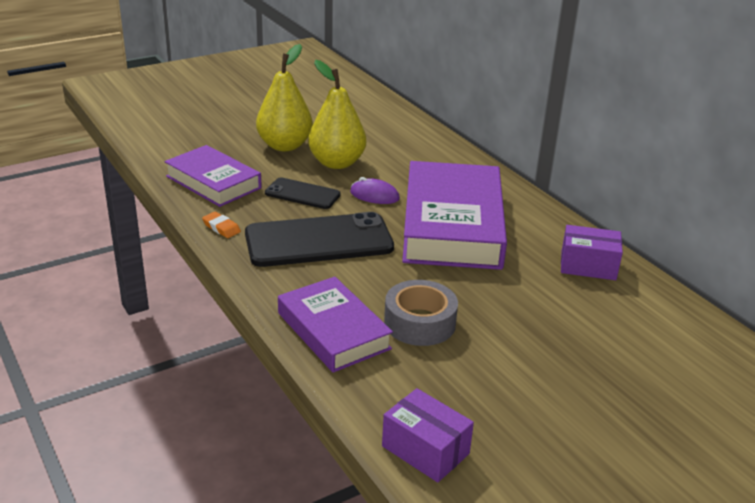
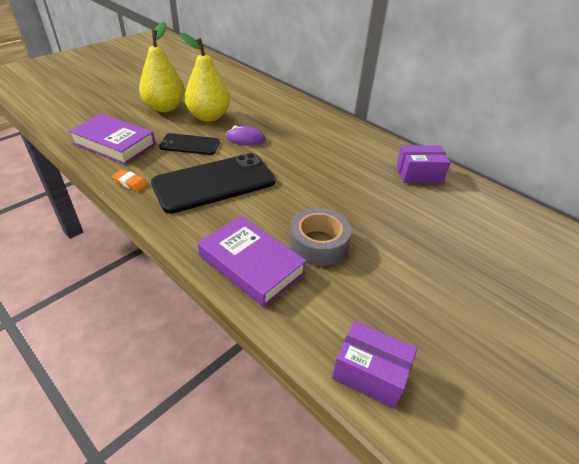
camera: 15 degrees left, 10 degrees up
(452, 225) = (311, 155): purple book -> none

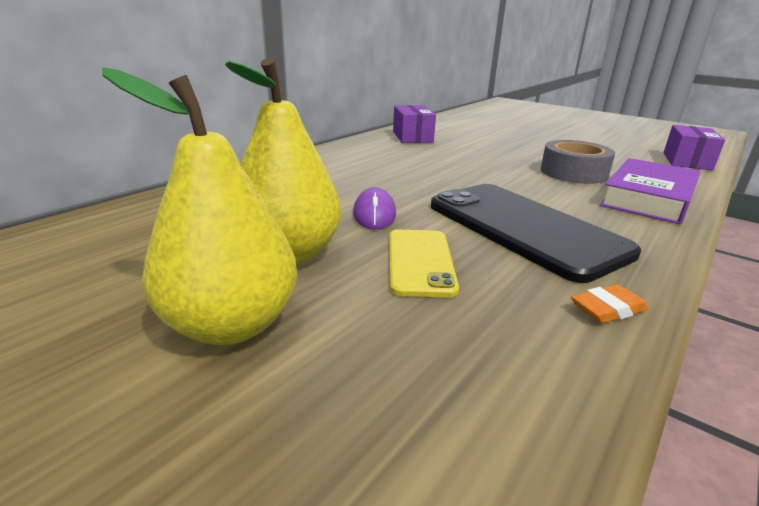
camera: 95 degrees left, 15 degrees down
(114, 143) = (475, 378): purple book -> none
(130, 182) = (607, 309): orange eraser -> orange eraser turned 45 degrees clockwise
(190, 145) = (420, 262): black phone -> yellow phone

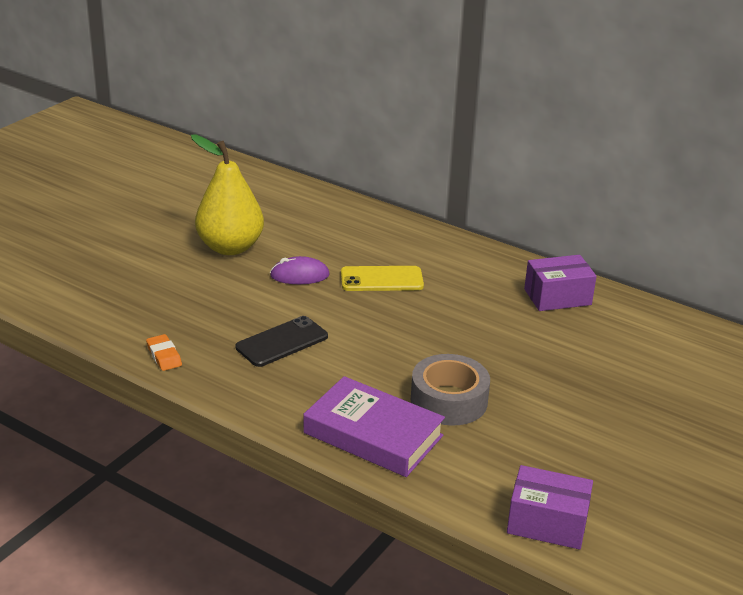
camera: 85 degrees right, 5 degrees up
(230, 325) = (155, 240): yellow pear -> none
(420, 262) = (222, 293): yellow phone -> yellow phone (381, 279)
(524, 228) = (282, 342): black phone -> black phone, size x0.54

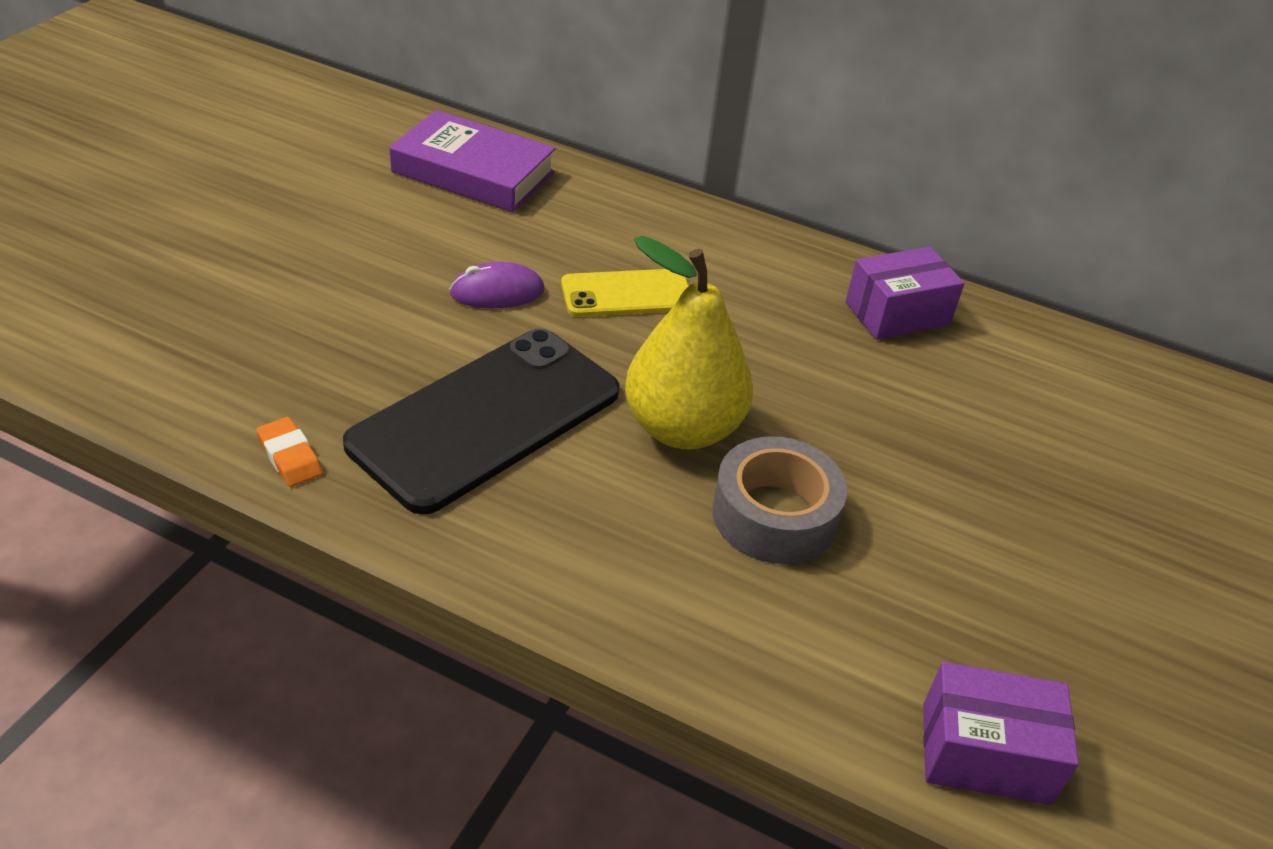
camera: 10 degrees left, 10 degrees up
(230, 247) = (379, 246): yellow pear -> yellow pear (682, 428)
(282, 342) = (486, 418): black phone -> black phone, size x1.84
(373, 434) = (665, 592): purple book -> purple book (473, 172)

